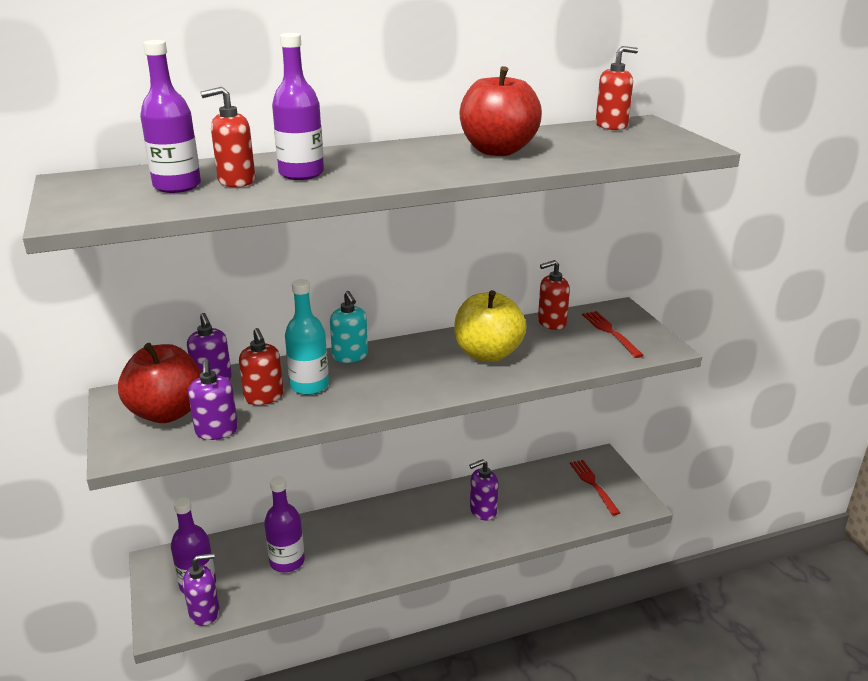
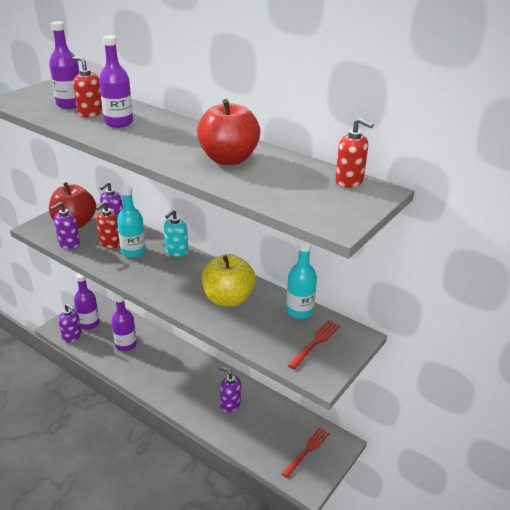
camera: 55 degrees right, 5 degrees up
(551, 323) = (299, 311): red soap dispenser -> turquoise bottle

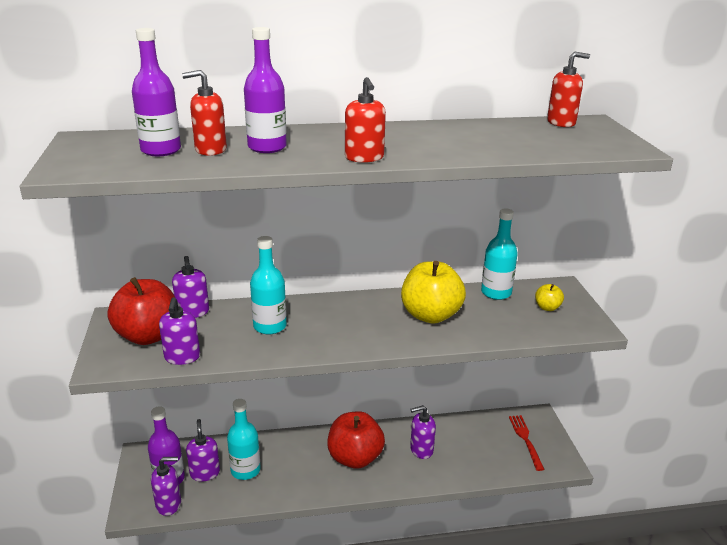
camera: 45 degrees left, 5 degrees down
(107, 332) = (205, 473): none -> purple soap dispenser
(110, 243) = (229, 332): red soap dispenser -> red soap dispenser (364, 158)
(126, 345) = (245, 470): purple bottle -> turquoise bottle
(176, 251) = (312, 304): turquoise soap dispenser -> none
(228, 159) = (446, 139): red apple -> red apple (355, 458)
(315, 343) = (547, 307): red fork -> yellow apple

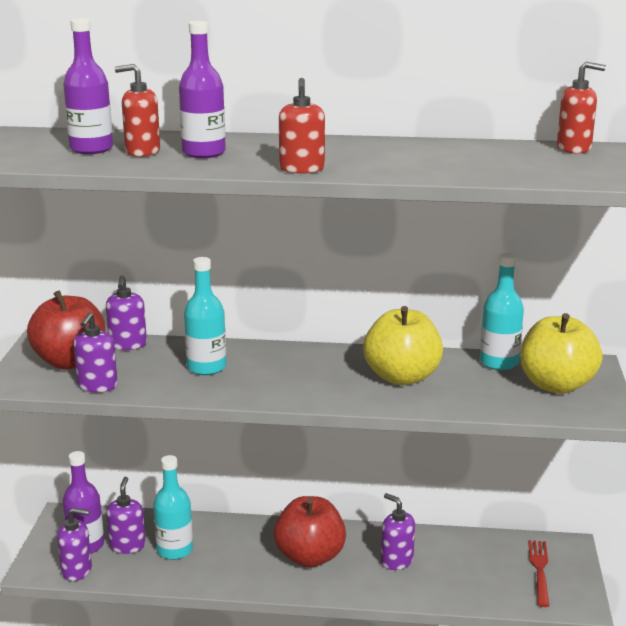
camera: 15 degrees right, 5 degrees down
(421, 450) = (396, 560): purple soap dispenser -> purple soap dispenser turned 45 degrees clockwise
(547, 307) = (556, 385): yellow apple -> yellow apple, size x2.21

